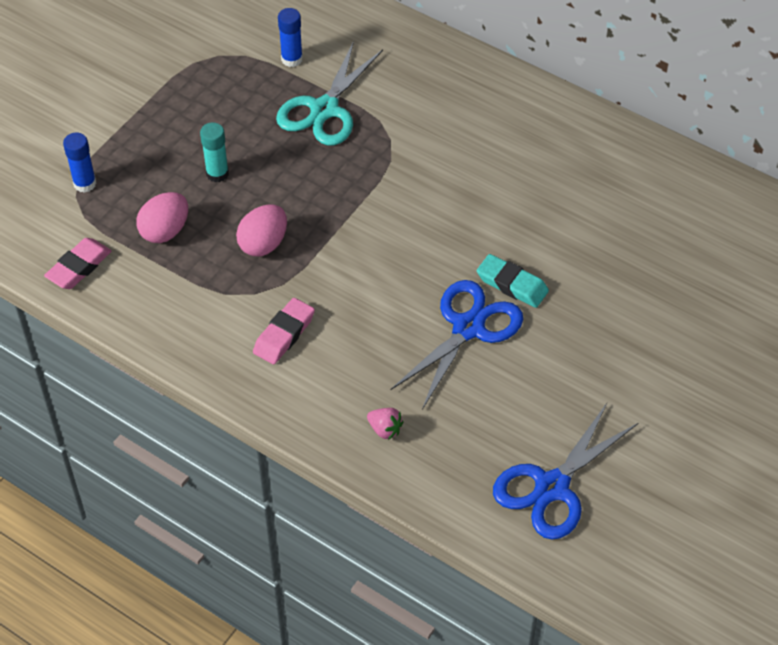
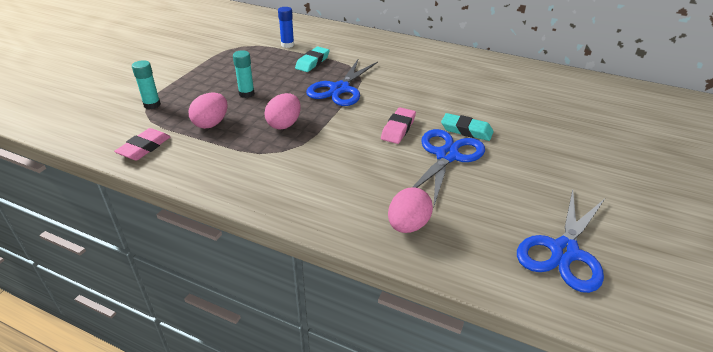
camera: 10 degrees left, 15 degrees down
(85, 183) = (152, 105): blue glue stick -> turquoise glue stick
(284, 334) = (309, 172): pink eraser -> pink eraser (398, 129)
(324, 109) = (312, 62): turquoise scissors -> turquoise eraser
(354, 178) = (340, 89): none -> blue scissors
(385, 429) = (408, 225): pink strawberry -> pink egg

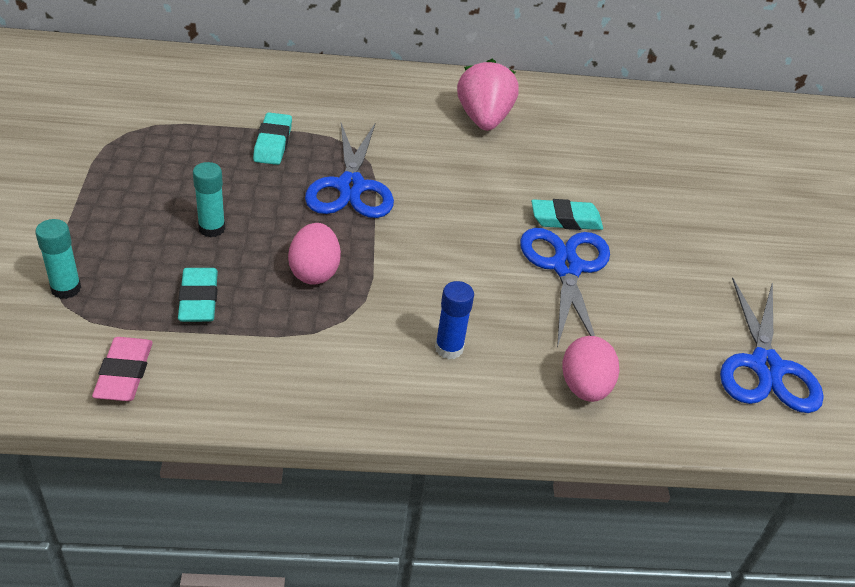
camera: 30 degrees left, 5 degrees up
(211, 123) = (199, 299): pink egg -> turquoise eraser
(287, 45) = (205, 114): blue glue stick -> blue glue stick (449, 348)
(398, 129) = (478, 239): pink eraser -> none
(449, 71) = (483, 119): none -> pink strawberry

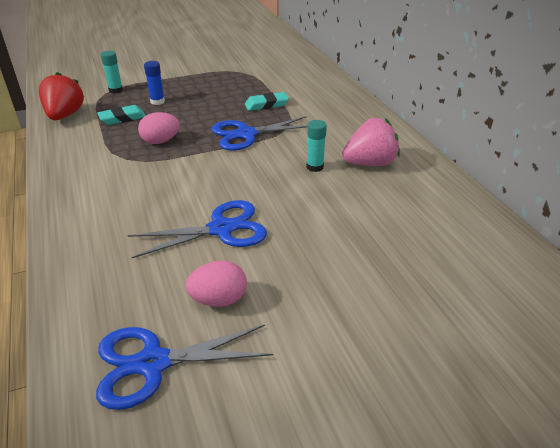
camera: 75 degrees right, 5 degrees down
(124, 374) = (65, 115): pink eraser -> red strawberry
(212, 228) = (179, 108): turquoise glue stick -> turquoise glue stick (315, 167)
(449, 348) = (114, 196): blue glue stick -> blue glue stick (157, 101)
(565, 220) = (279, 219): turquoise eraser -> none
(584, 387) = (96, 257): pink egg -> pink egg (219, 299)

